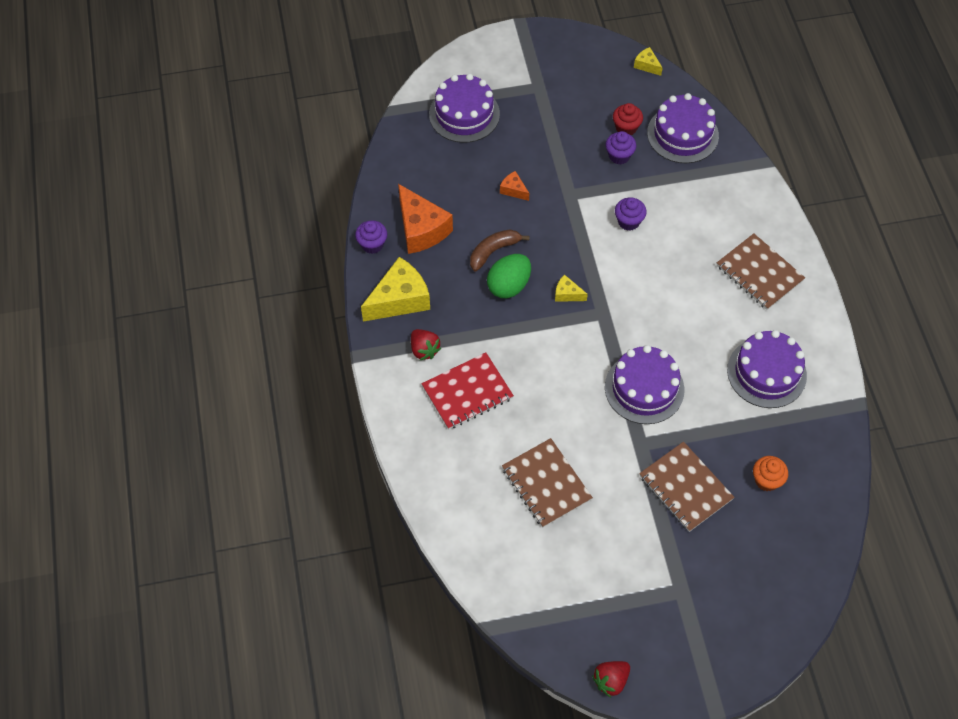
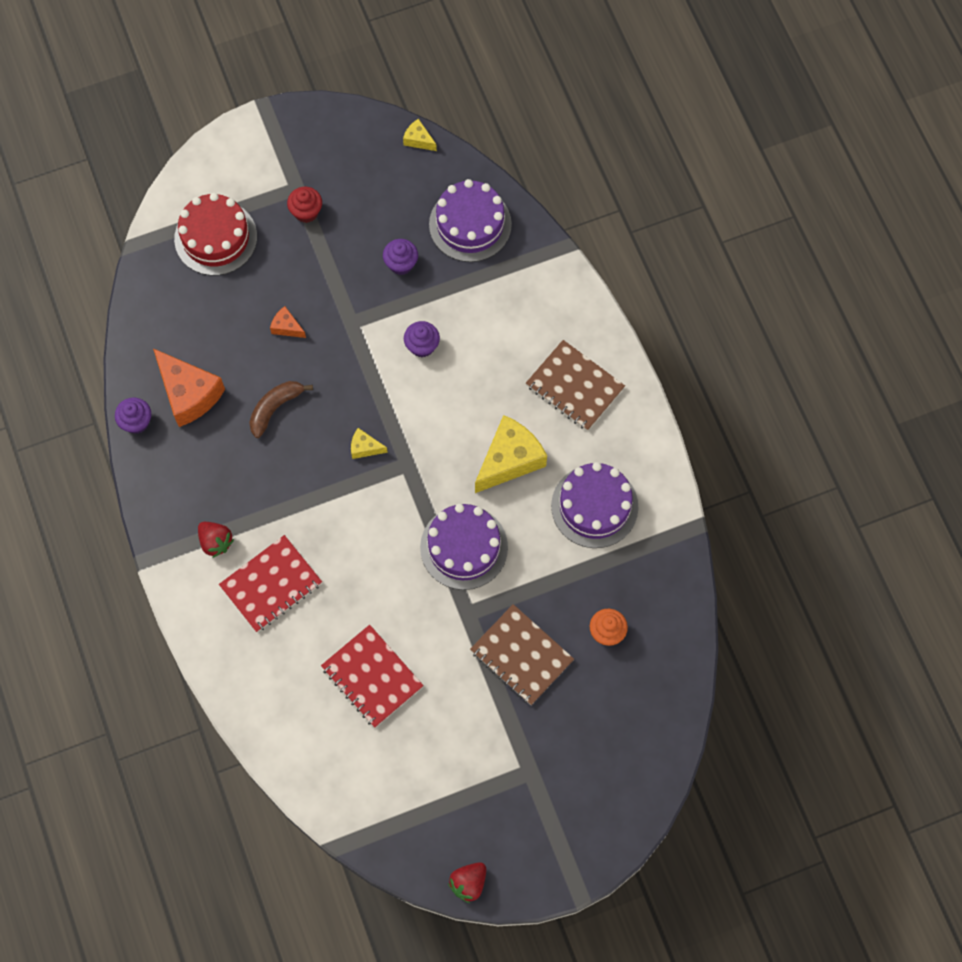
camera: 10 degrees left, 10 degrees up
(399, 299) = (178, 485): yellow cheese -> yellow cheese (509, 460)
(464, 114) = (215, 238): purple cake -> red cake
(509, 286) = (298, 448): green egg -> none
(546, 484) = (372, 677): brown notebook -> red notebook
(626, 128) = (404, 226): red cupcake -> red cupcake (306, 212)

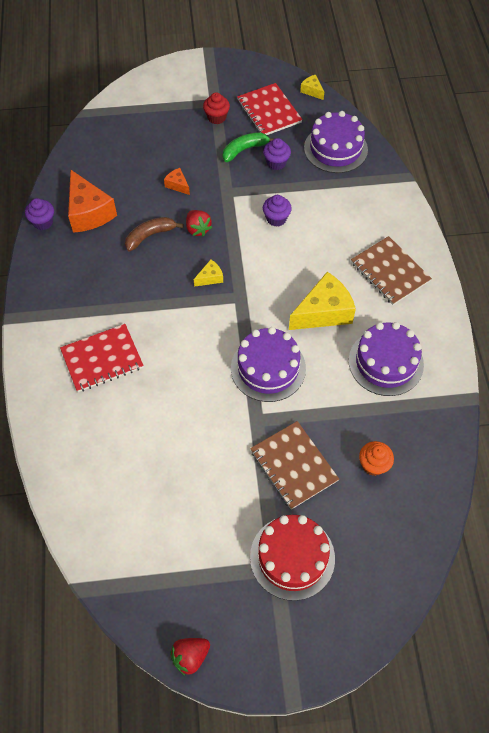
camera: 15 degrees right, 10 degrees down
(215, 238) = (146, 120): red cake -> red cake (292, 557)
(216, 542) = (70, 317): red strawberry -> red strawberry (198, 229)
(355, 253) = (244, 150): none -> green banana
(365, 448) = (210, 278): yellow cheese -> yellow cheese turned 120 degrees clockwise
(372, 677) = (160, 451): red notebook -> red notebook (269, 111)

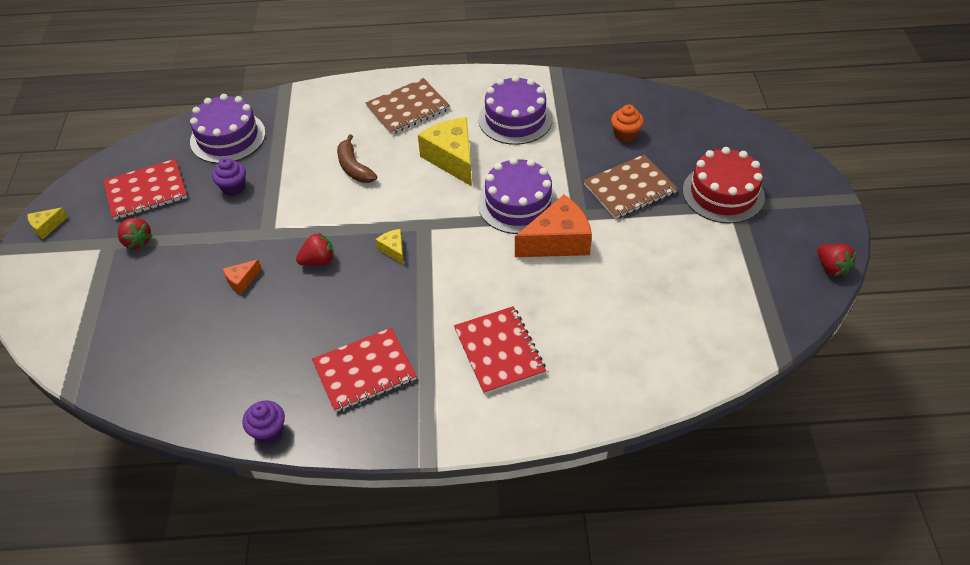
camera: 85 degrees left, 10 degrees down
(89, 212) = (264, 376): orange cheese -> orange cheese (557, 241)
(89, 271) = (364, 371): none -> red notebook
(150, 236) = (318, 308): brown banana -> brown banana (354, 167)
(216, 117) = (137, 241): red cupcake -> red strawberry
(244, 150) = (203, 215): green banana -> none
(276, 219) = (318, 190): purple cupcake -> none
(312, 91) = (127, 152): yellow cheese -> yellow cheese (47, 227)

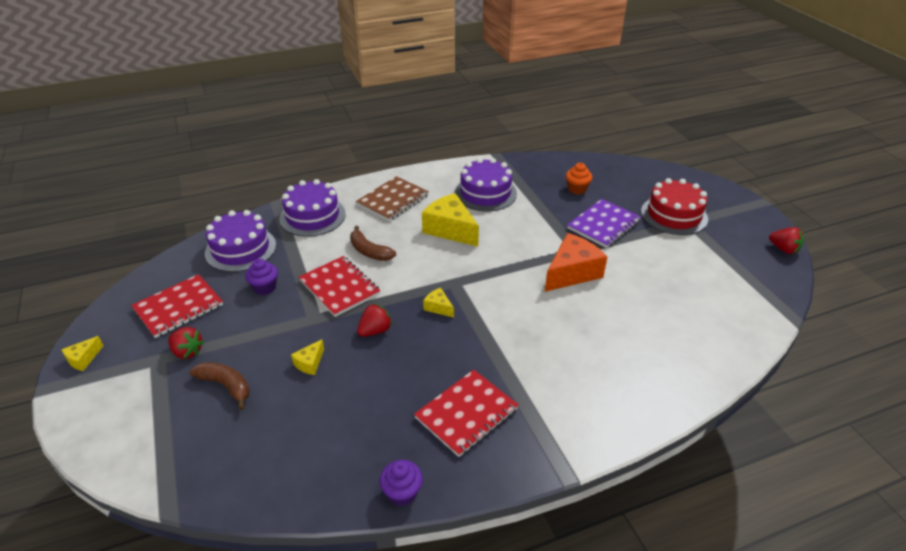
camera: 20 degrees left, 10 degrees down
(158, 285) = (226, 386): none -> brown banana
(242, 281) = (310, 363): orange cheese -> yellow cheese
(499, 351) = (575, 367): red notebook -> red notebook (339, 287)
(518, 204) = (523, 252): purple cake -> purple cake (312, 216)
(629, 188) = (603, 225): brown notebook -> purple notebook

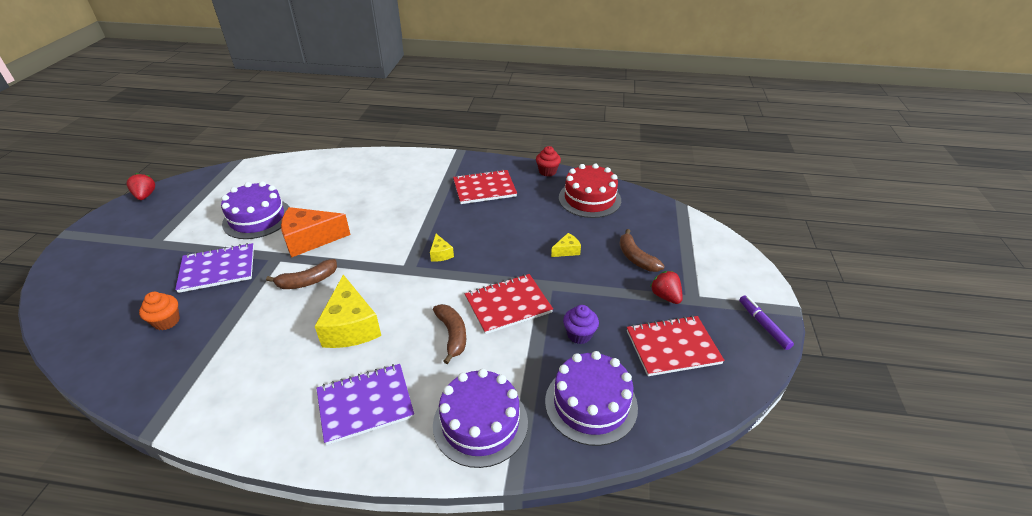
camera: 150 degrees left, 0 degrees up
(83, 359) = (763, 325): yellow cheese -> purple marker
(339, 287) = (508, 305): red notebook -> red notebook turned 75 degrees clockwise
(375, 330) = (503, 255): red strawberry -> none
(393, 200) = (365, 404): brown notebook -> purple notebook
(402, 493) = (547, 172): purple cupcake -> red cupcake
(485, 193) = (256, 363): purple cake -> purple cake (257, 218)
(523, 243) = (307, 281): none -> brown banana
(674, 215) = (150, 253): red cake -> red cake (589, 199)

